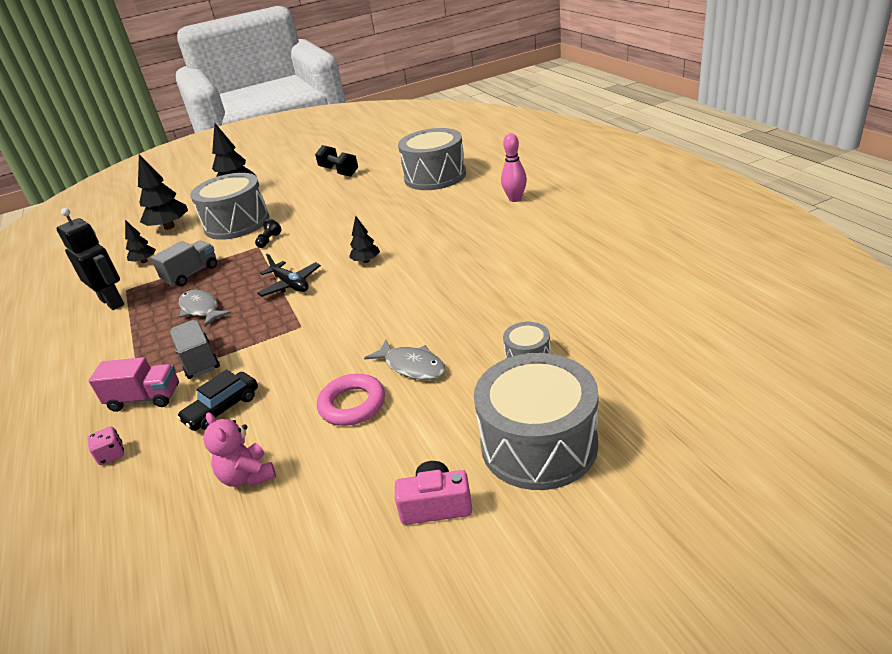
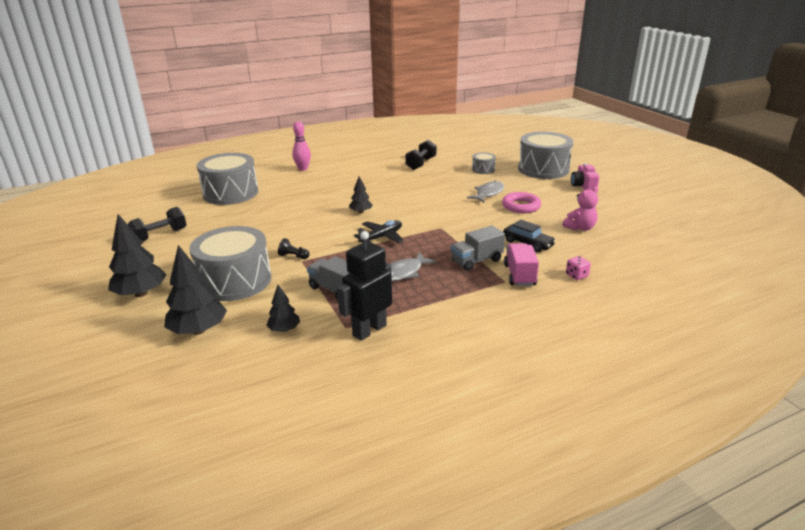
camera: 95 degrees left, 5 degrees down
(549, 287) = (421, 164): none -> black dumbbell

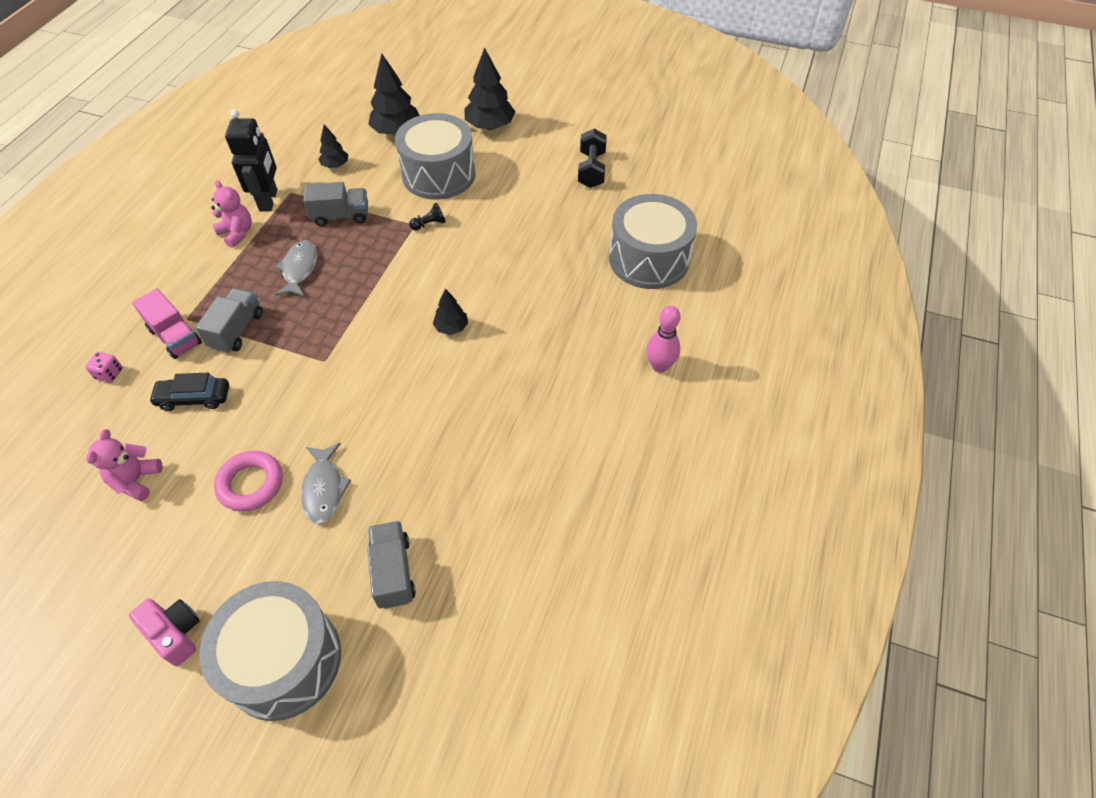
camera: 135 degrees right, 25 degrees up
(381, 237) = (375, 301): black plane -> none
(420, 317) = (237, 233): none -> pink teddy bear
(421, 164) = (515, 513): black dumbbell -> none
(483, 169) = (393, 572): grey drum -> grey truck

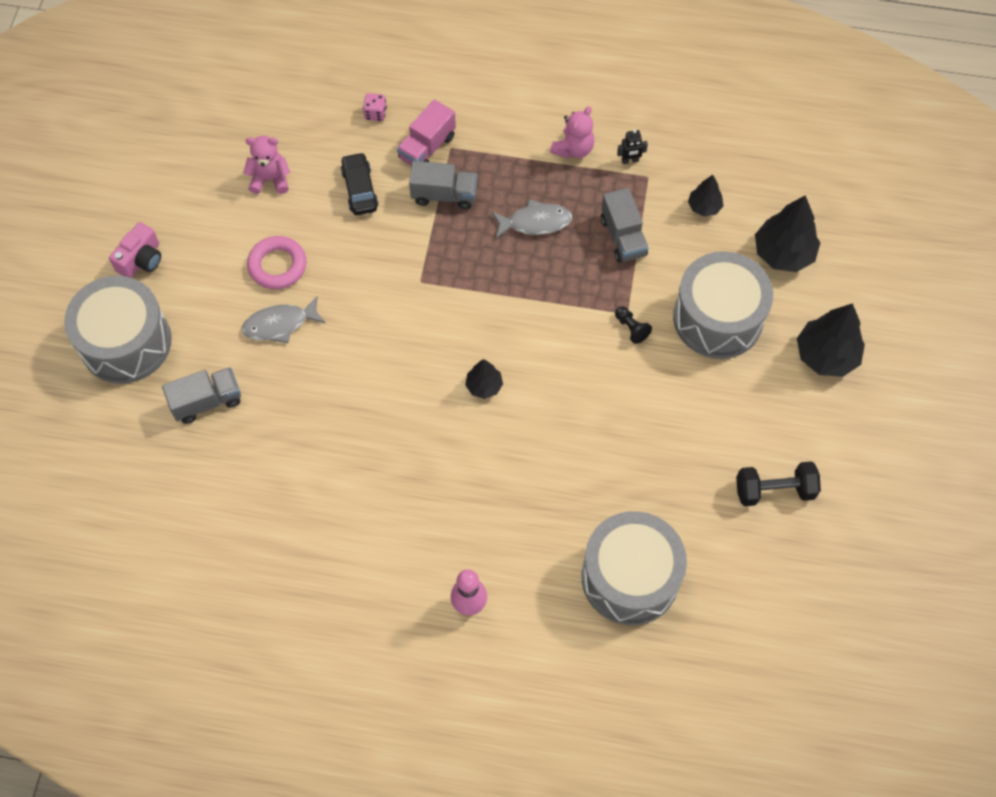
camera: 80 degrees right, 10 degrees up
(269, 200) = (630, 161): black robot -> black robot, size x0.45

